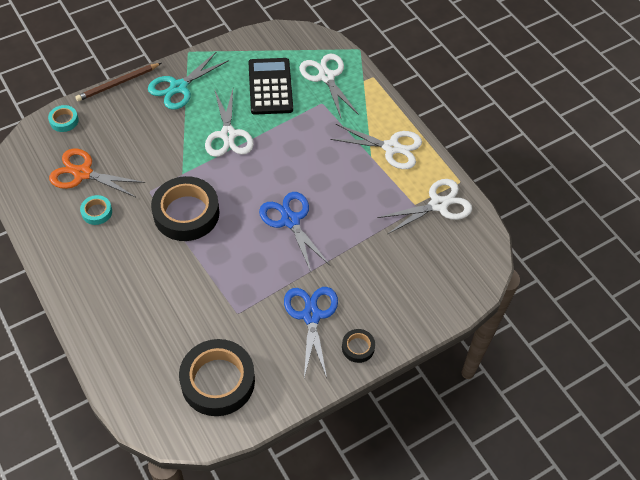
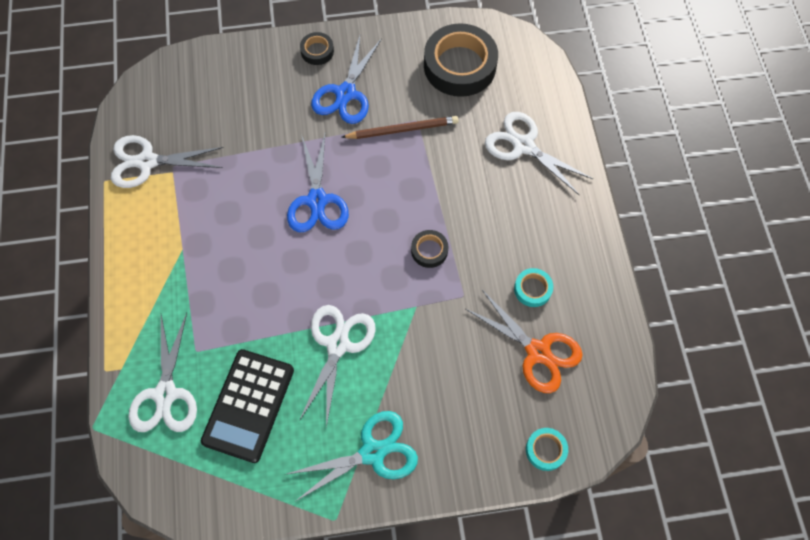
camera: 155 degrees left, 10 degrees up
(118, 83) = (455, 493): brown pencil -> brown pencil (402, 129)
(186, 213) = (429, 250): black tape -> black tape, size x0.46
(392, 147) = (150, 252): white scissors -> white scissors (523, 146)

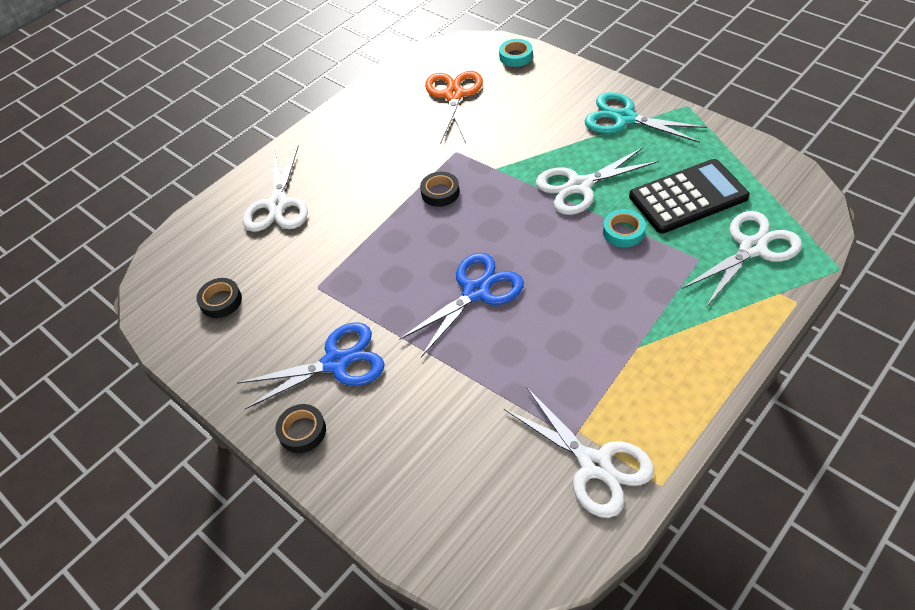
camera: 125 degrees left, 15 degrees down
(402, 129) = (337, 289): brown pencil -> none
(459, 66) = (221, 301): black tape -> black tape, size x0.46
(532, 289) = (408, 124): turquoise tape -> turquoise tape (623, 232)

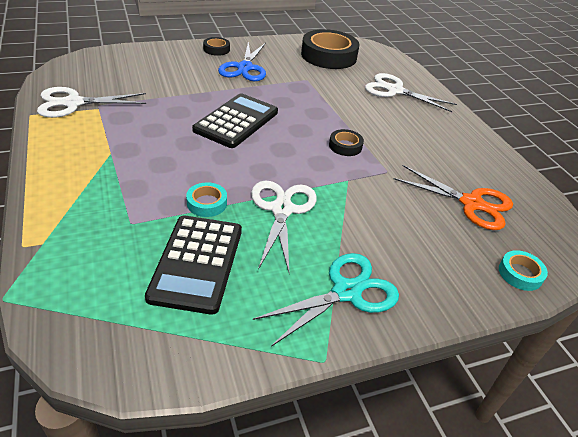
camera: 110 degrees right, 10 degrees down
(221, 301) = (328, 56): black tape -> black tape, size x2.18
(476, 291) = (236, 121): blue scissors -> black calculator
(752, 248) = (98, 261): white scissors -> none

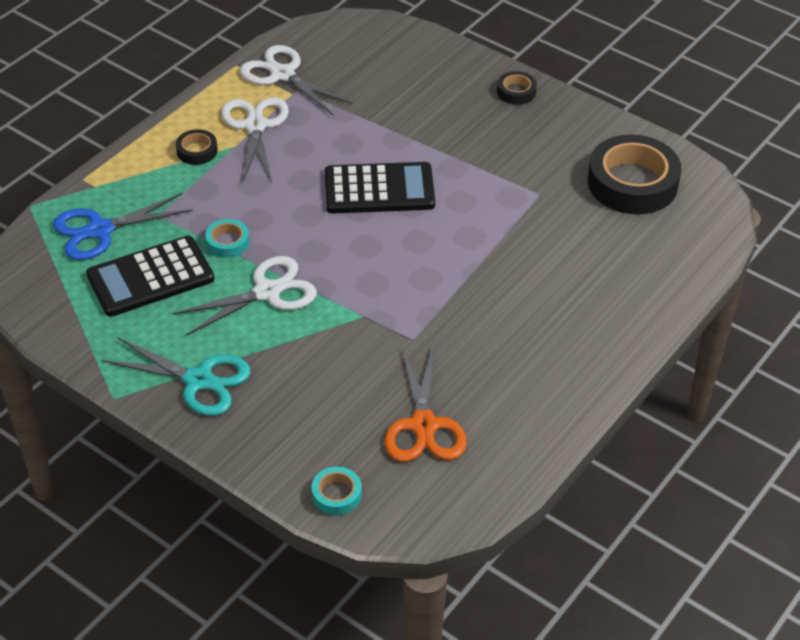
camera: 60 degrees right, 5 degrees up
(245, 68) = (501, 136): blue scissors -> blue scissors (100, 230)
(345, 146) = (426, 288): black tape -> black tape (197, 151)
(394, 90) = (613, 277): white scissors -> white scissors (255, 126)

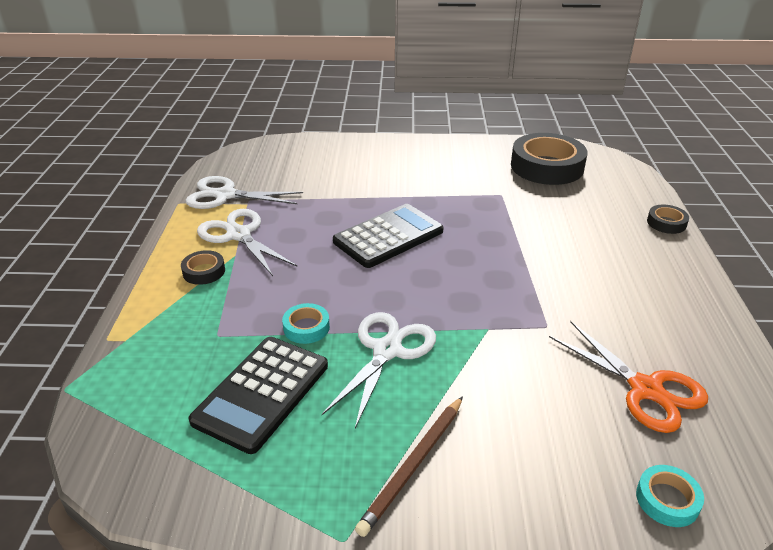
camera: 35 degrees left, 10 degrees down
(100, 230) = (166, 376): blue scissors -> none
(199, 380) = (413, 465): turquoise scissors -> brown pencil
(516, 92) = (409, 147): black tape -> black tape (666, 223)

